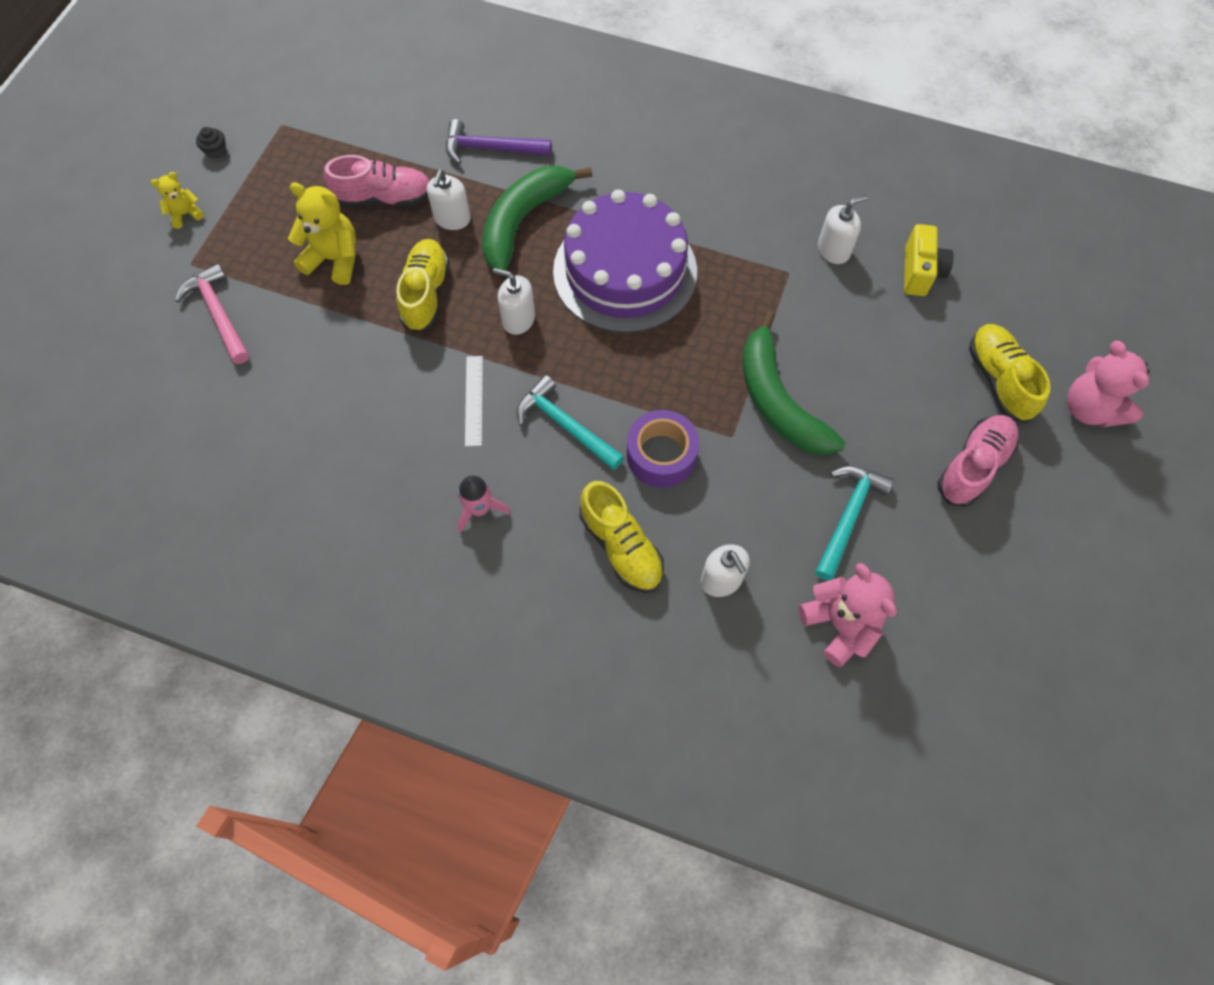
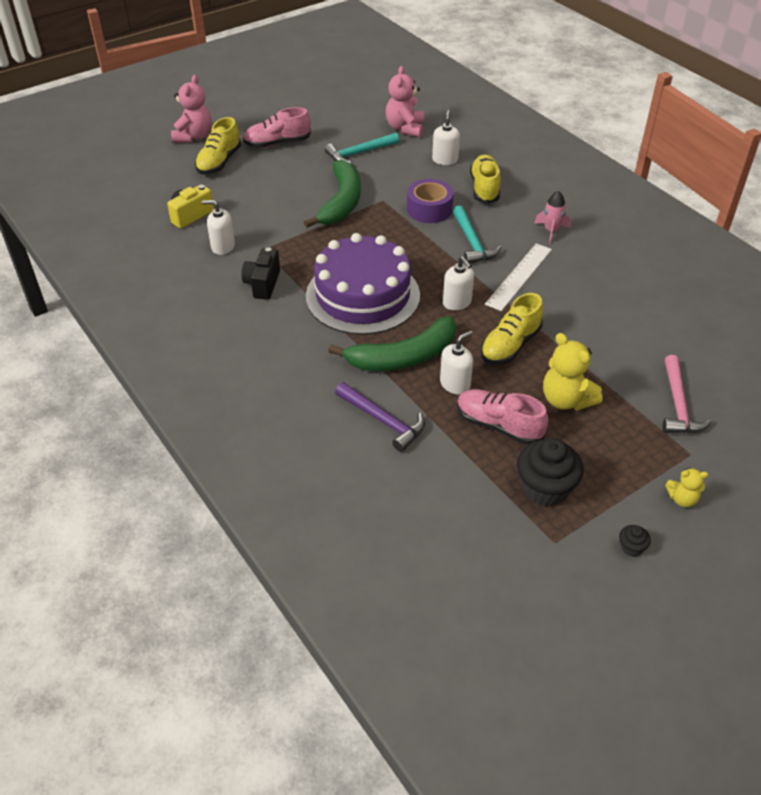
camera: 145 degrees left, 20 degrees down
(311, 163) = (545, 488): none -> black cupcake
(473, 400) = (519, 276): white ruler -> white ruler, size x1.53
(739, 227) = (263, 284): none -> black camera

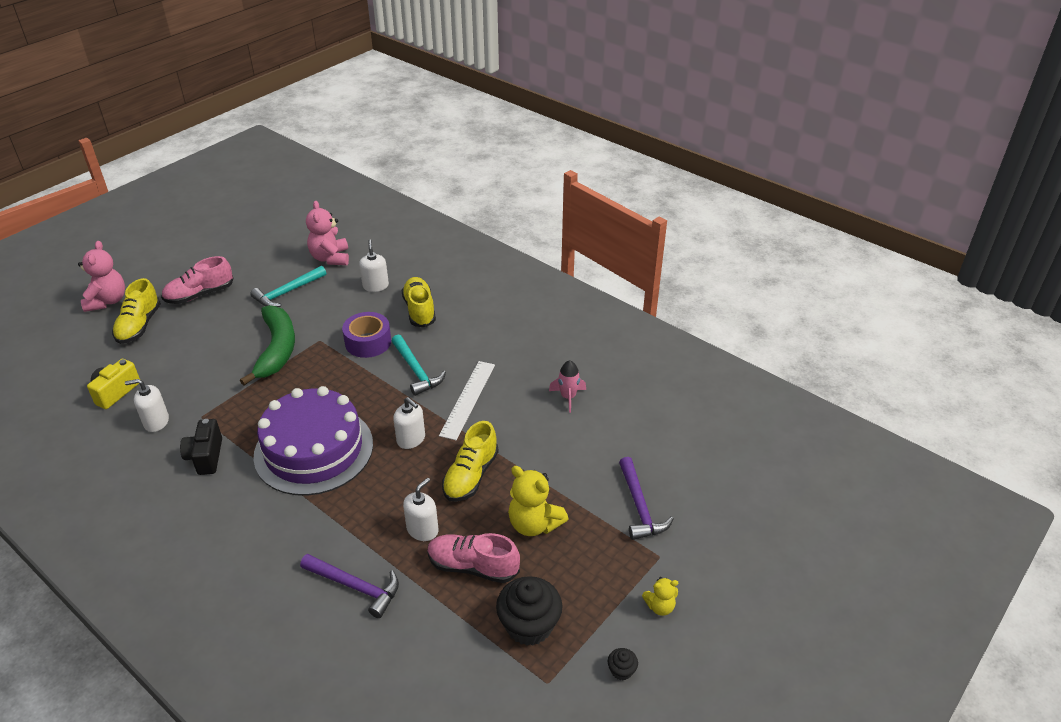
camera: 15 degrees left, 5 degrees down
(403, 357) = (365, 510): green banana -> none
(551, 231) = (491, 345): pink rocket -> pink rocket (568, 397)
(678, 405) = (639, 507): pink hammer -> purple hammer

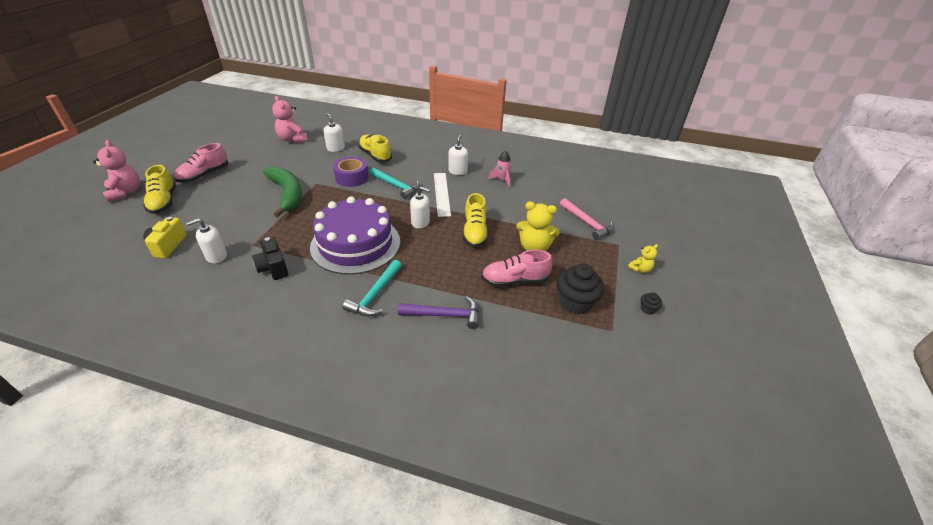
camera: 25 degrees left, 0 degrees up
(287, 292) = (273, 162): turquoise hammer -> turquoise hammer (375, 295)
(422, 530) = (466, 269): white soap dispenser -> white soap dispenser (457, 171)
(639, 507) = (587, 223): purple hammer -> pink hammer

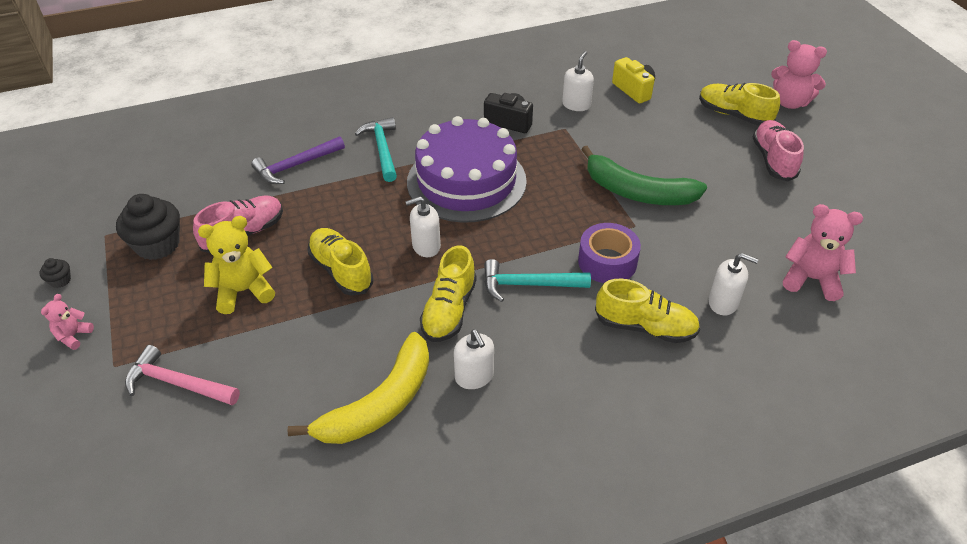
camera: 145 degrees right, 5 degrees up
(442, 193) = (449, 310): white ruler -> yellow shoe
(502, 180) = (380, 404): pink rocket -> yellow banana
(640, 269) = (73, 336): yellow teddy bear -> pink teddy bear

